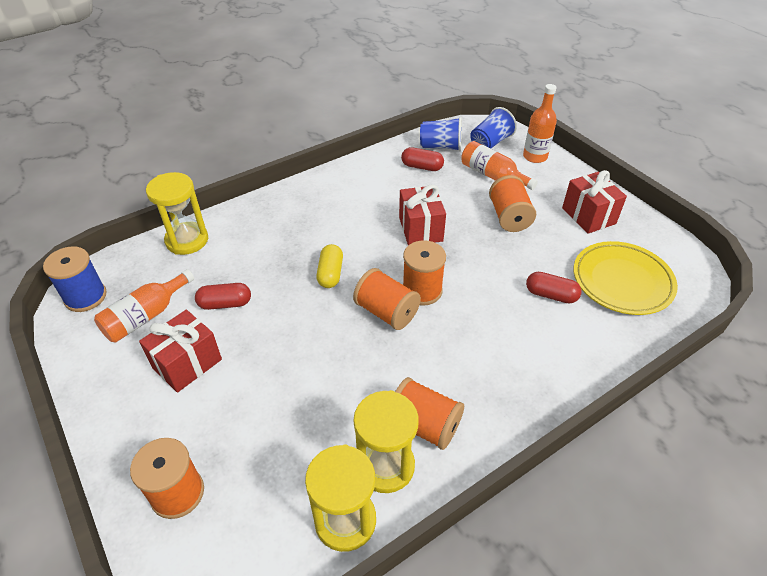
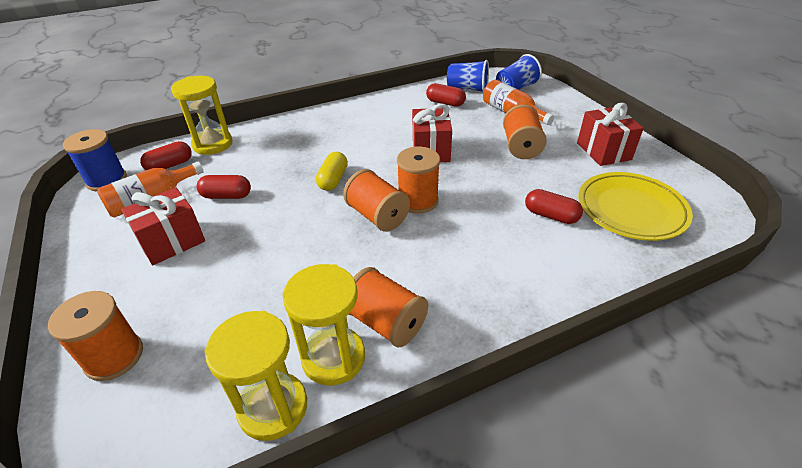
camera: 10 degrees right, 5 degrees down
(149, 272) = (170, 165): none -> red capsule
(535, 156) = (557, 101): orange bottle -> none

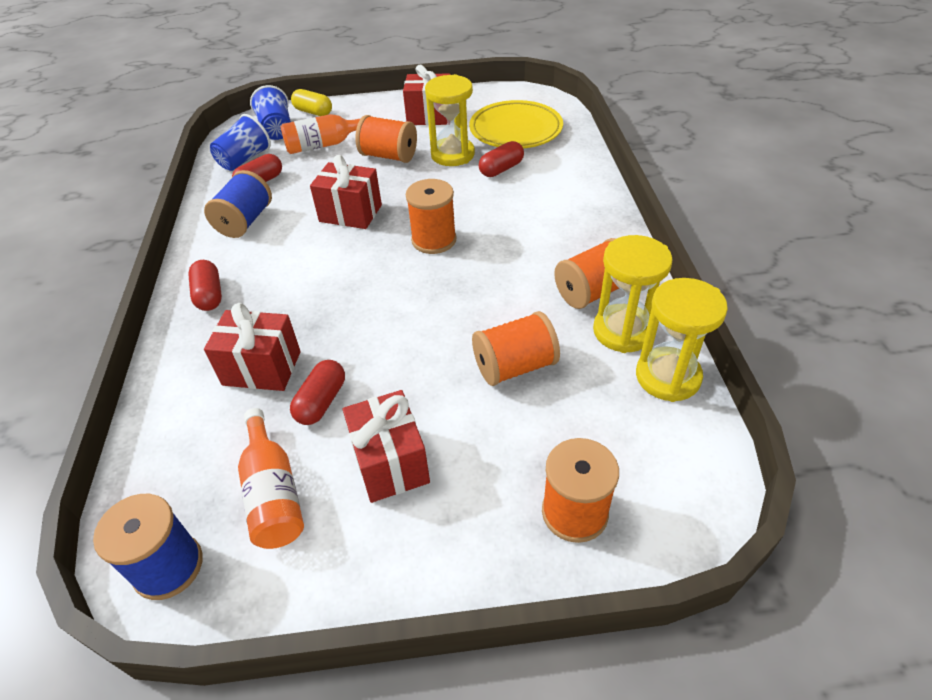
camera: 70 degrees left, 5 degrees up
(170, 165) = (190, 472): red capsule -> red capsule (209, 295)
(213, 144) = (168, 416): yellow hourglass -> yellow hourglass (452, 155)
(255, 163) = (262, 368): none -> red gift
(333, 180) = (353, 297): yellow capsule -> yellow capsule (313, 112)
(377, 216) = (442, 272): orange spool -> orange spool (514, 366)
(397, 111) = (245, 221): none -> blue spool

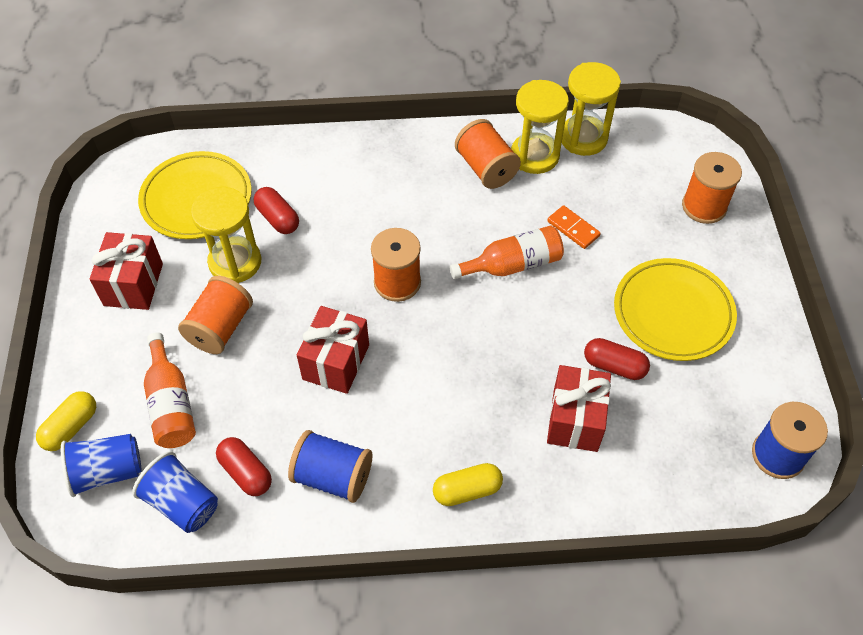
camera: 90 degrees left, 10 degrees up
(209, 295) = (467, 490): red capsule -> yellow capsule
(273, 493) = (707, 391): orange bottle -> orange bottle (512, 265)
(390, 462) = (673, 313): red gift -> yellow plate
(514, 366) = (573, 229): orange spool -> orange domino

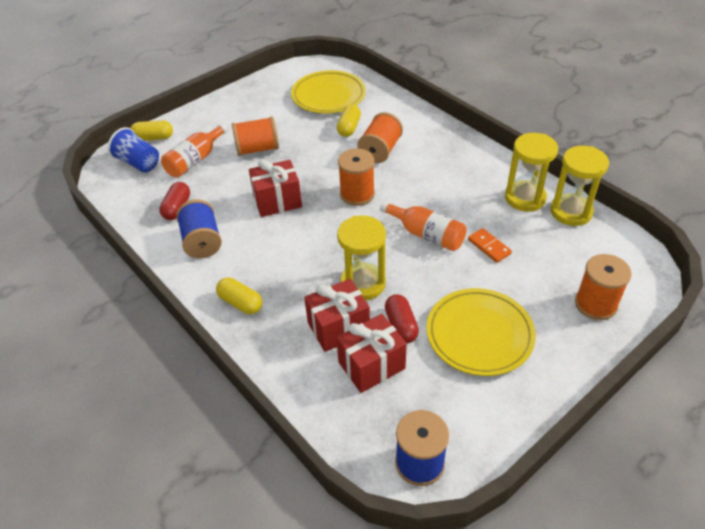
camera: 55 degrees right, 10 degrees down
(133, 284) = (254, 108): red gift -> red gift (371, 365)
(182, 503) = (141, 197): blue cup -> none
(235, 262) = (303, 130): yellow hourglass -> yellow hourglass (363, 283)
(278, 218) = (349, 128): red capsule -> yellow capsule
(486, 168) = (486, 183): orange spool -> orange spool (380, 150)
(573, 229) = (489, 247): orange domino -> orange domino turned 45 degrees counterclockwise

